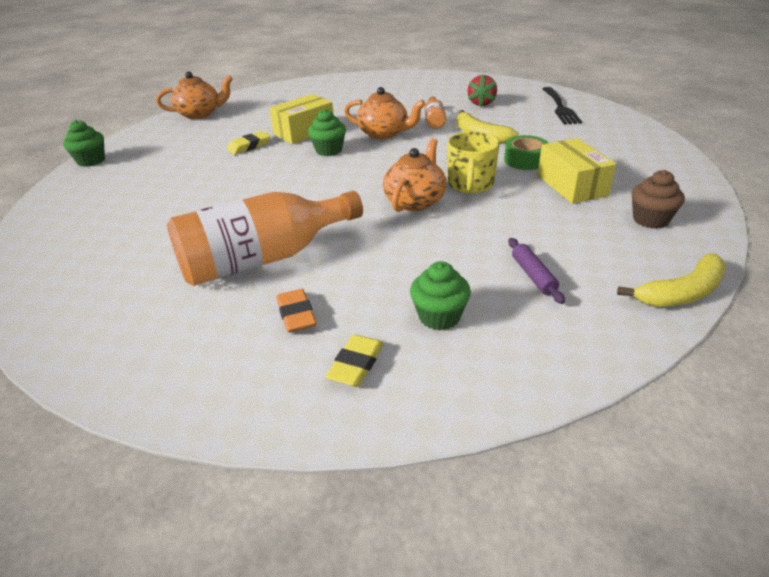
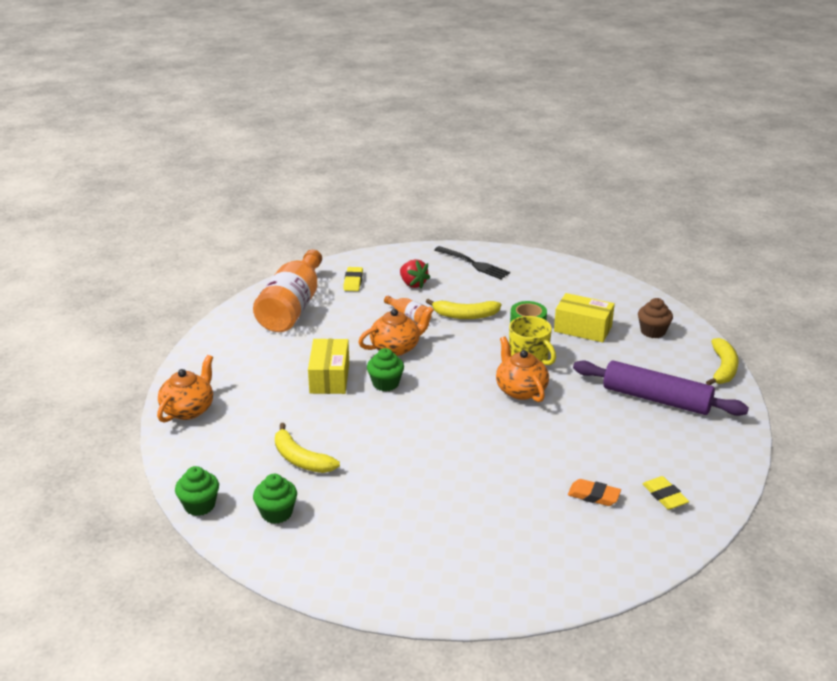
camera: 50 degrees left, 5 degrees down
(185, 166) = (301, 459): none -> yellow banana
(249, 146) = (313, 414): yellow eraser -> yellow eraser (353, 282)
(263, 259) = (512, 481): orange bottle -> orange bottle (292, 307)
(439, 316) = (655, 448): green cupcake -> green cupcake (276, 513)
(533, 275) = (656, 399): purple rolling pin -> purple rolling pin, size x2.27

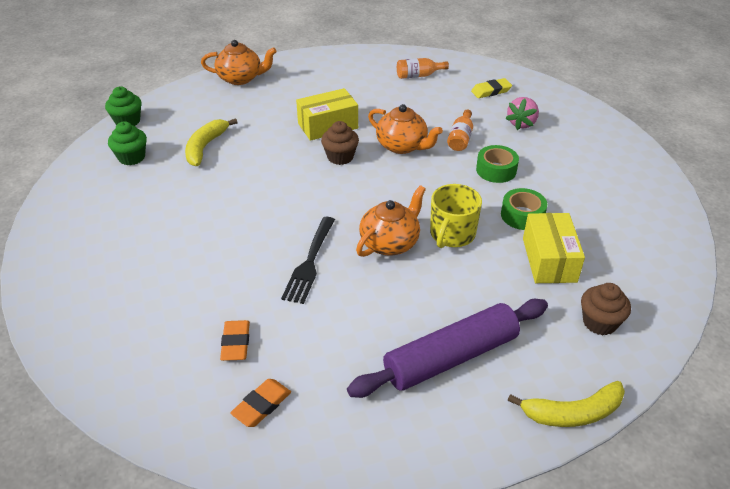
camera: 65 degrees right, 10 degrees up
(292, 307) = (418, 75): orange bottle -> orange bottle, size x0.43
(385, 384) = (340, 157): green cupcake -> brown cupcake
(413, 284) = (521, 123): red strawberry -> pink strawberry
(465, 315) = (496, 170): yellow banana -> green tape
(473, 264) = (601, 148): black fork -> black fork (310, 262)
(656, 399) = (451, 357): purple rolling pin -> purple rolling pin turned 60 degrees clockwise
(664, 496) = (261, 405): yellow eraser -> orange eraser

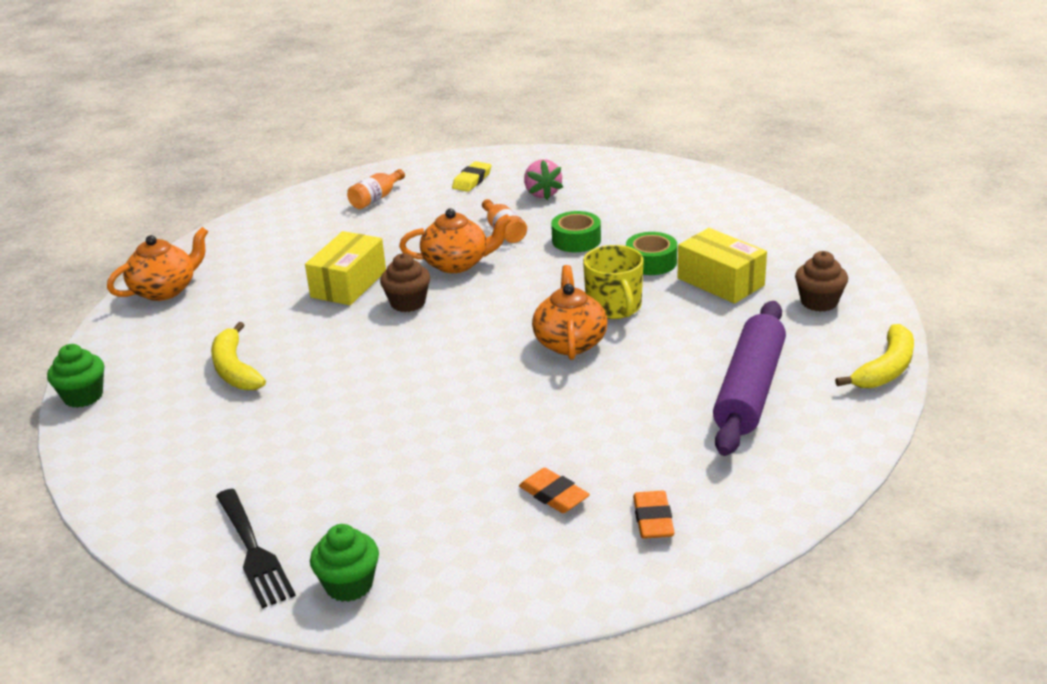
camera: 40 degrees left, 10 degrees down
(132, 157) = (155, 424): green cupcake -> green cupcake (349, 585)
(310, 262) = (520, 398): black fork -> black fork (253, 551)

